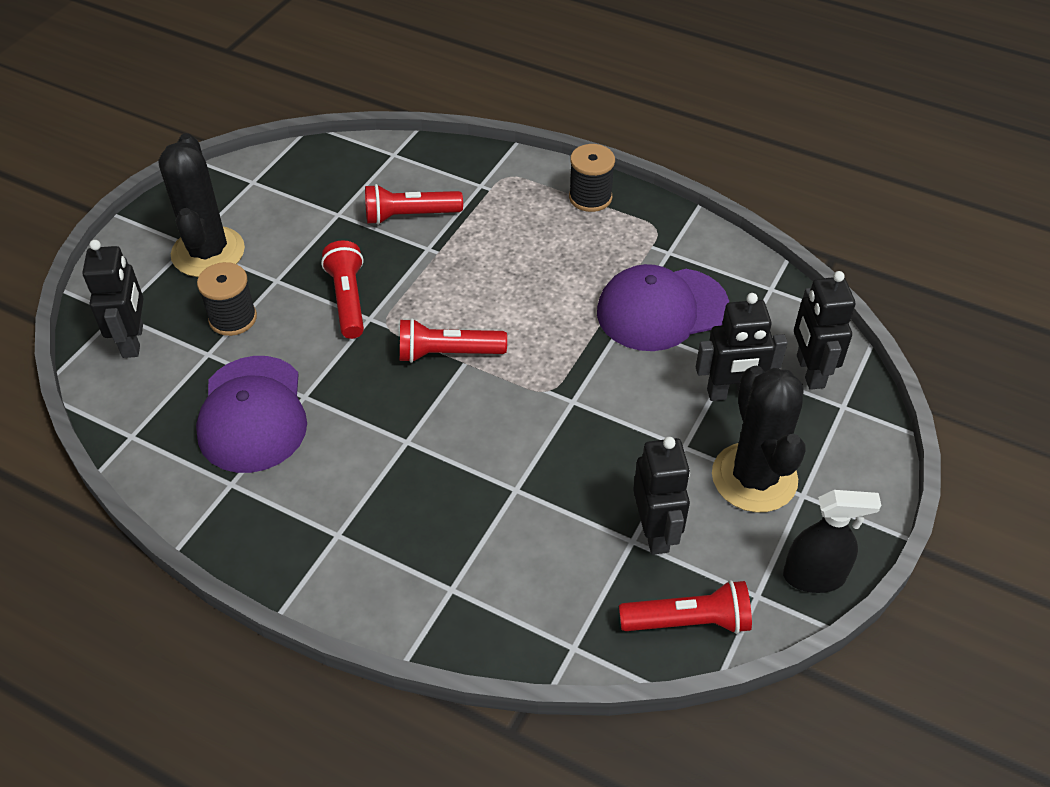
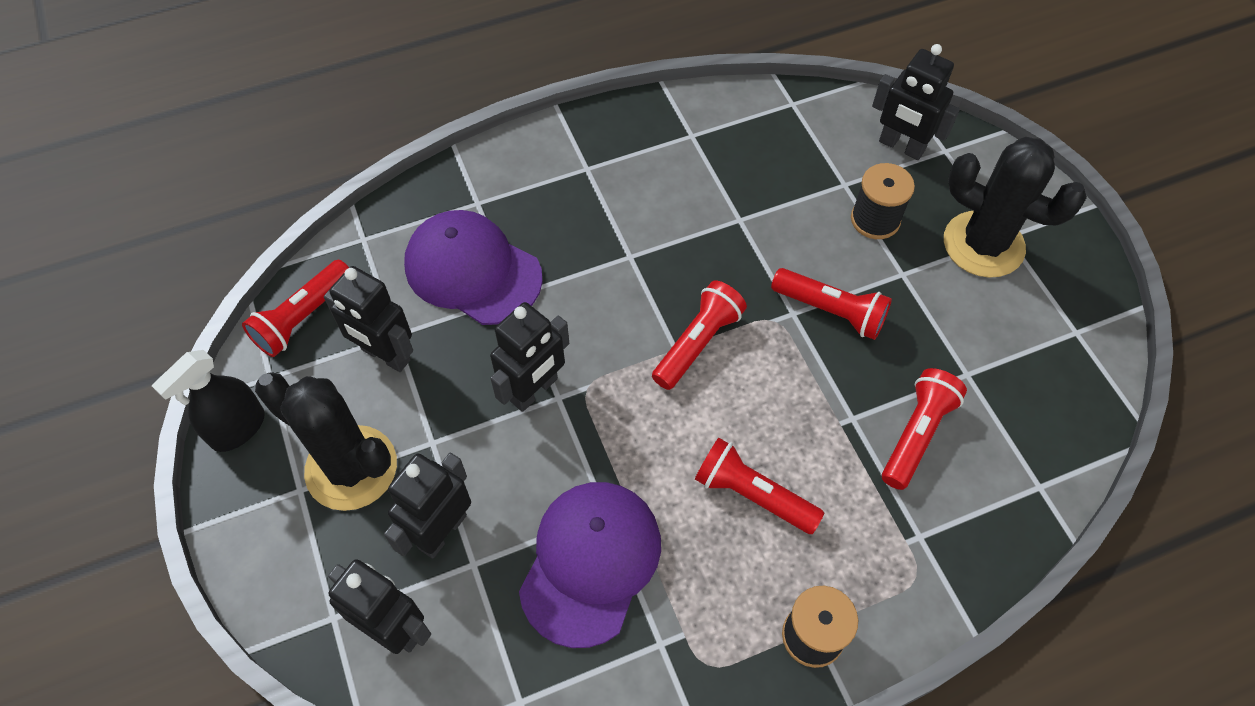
camera: 130 degrees right, 10 degrees up
(252, 414) = (749, 179): purple cap -> purple cap (473, 271)
(533, 264) = (753, 495): none -> red flashlight
(582, 418) = (534, 390): none -> black robot

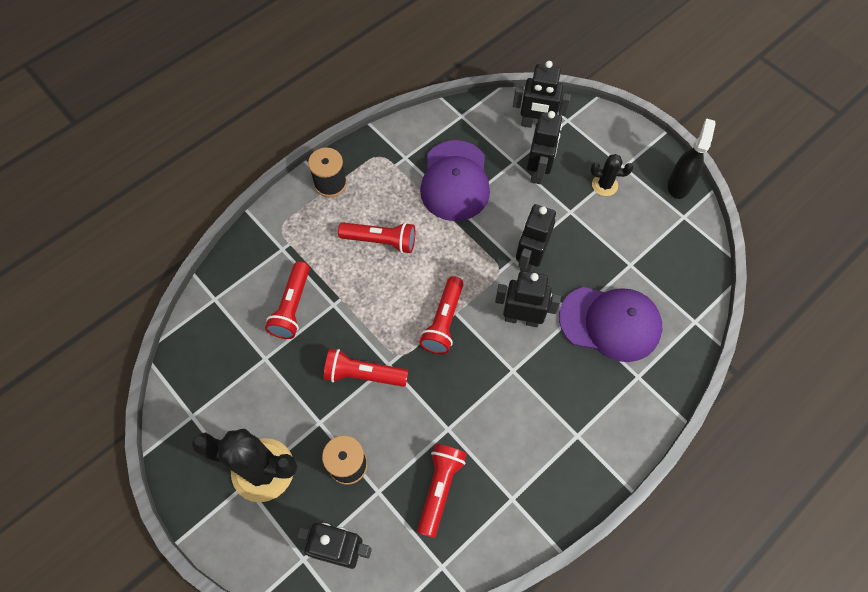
camera: 160 degrees right, 5 degrees up
(303, 317) = (692, 256): red flashlight -> red flashlight (439, 489)
(351, 468) = (604, 185): black cactus -> black cactus, size x0.50
(385, 355) = (628, 250): black robot -> black robot (521, 318)

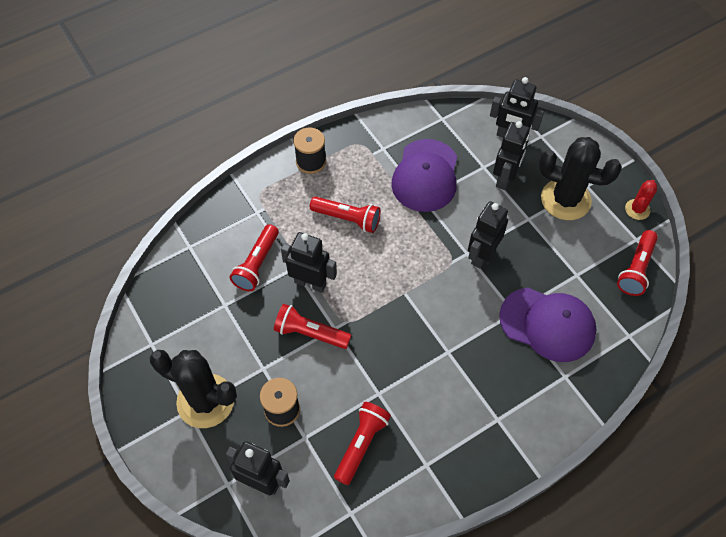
camera: 10 degrees right, 5 degrees down
(443, 321) = (392, 298): red flashlight -> red flashlight (636, 269)
(521, 318) = (465, 307): black robot -> black robot (310, 283)
(604, 185) = (565, 199): black cactus -> black cactus, size x2.02
(679, 184) = (637, 209): black spray bottle -> red cactus

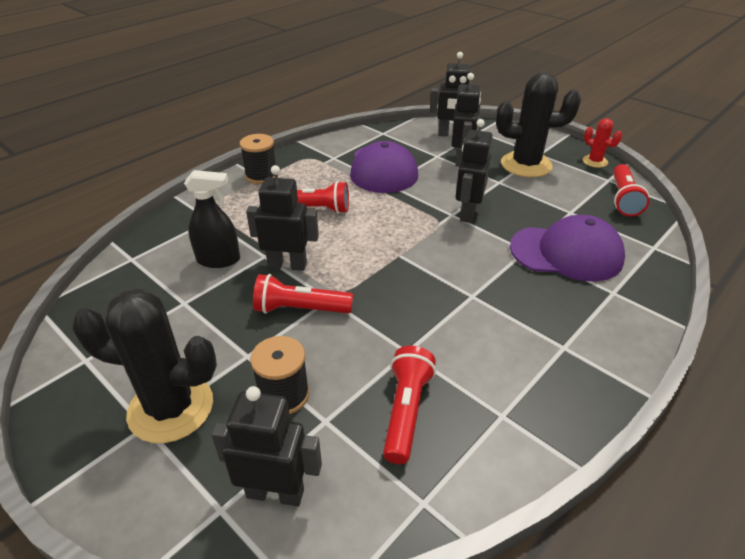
camera: 15 degrees left, 20 degrees down
(257, 264) = (219, 260): red flashlight -> black spray bottle
(637, 209) = (595, 161): red cactus -> red cactus turned 60 degrees counterclockwise

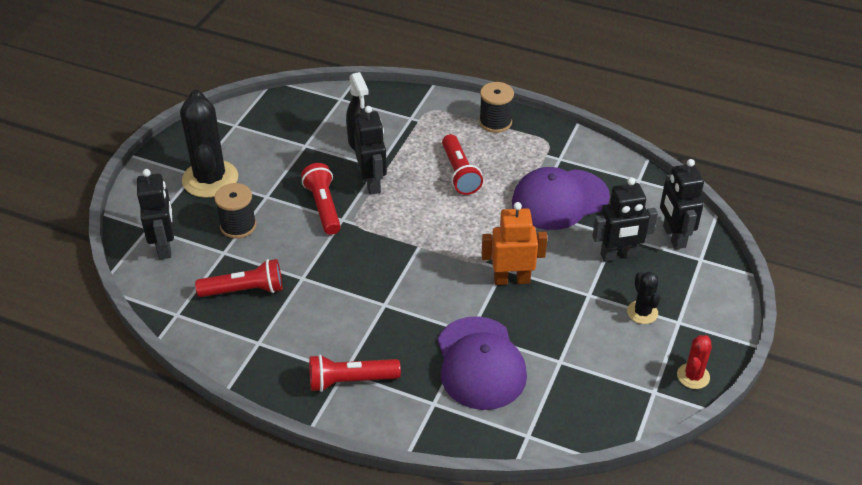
camera: 70 degrees right, 5 degrees up
(467, 213) = (511, 279): black robot -> orange robot
(526, 165) = (642, 312): black cactus -> black cactus, size x0.50
(623, 199) = (615, 407): red flashlight -> red flashlight (351, 381)

